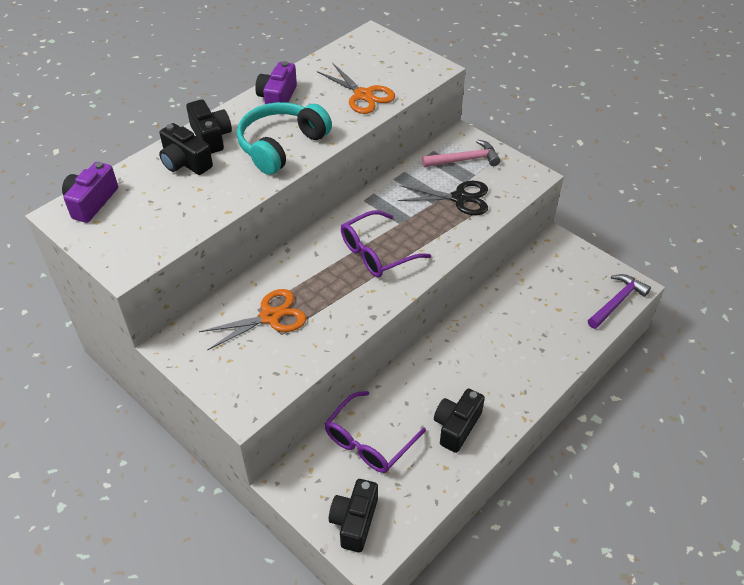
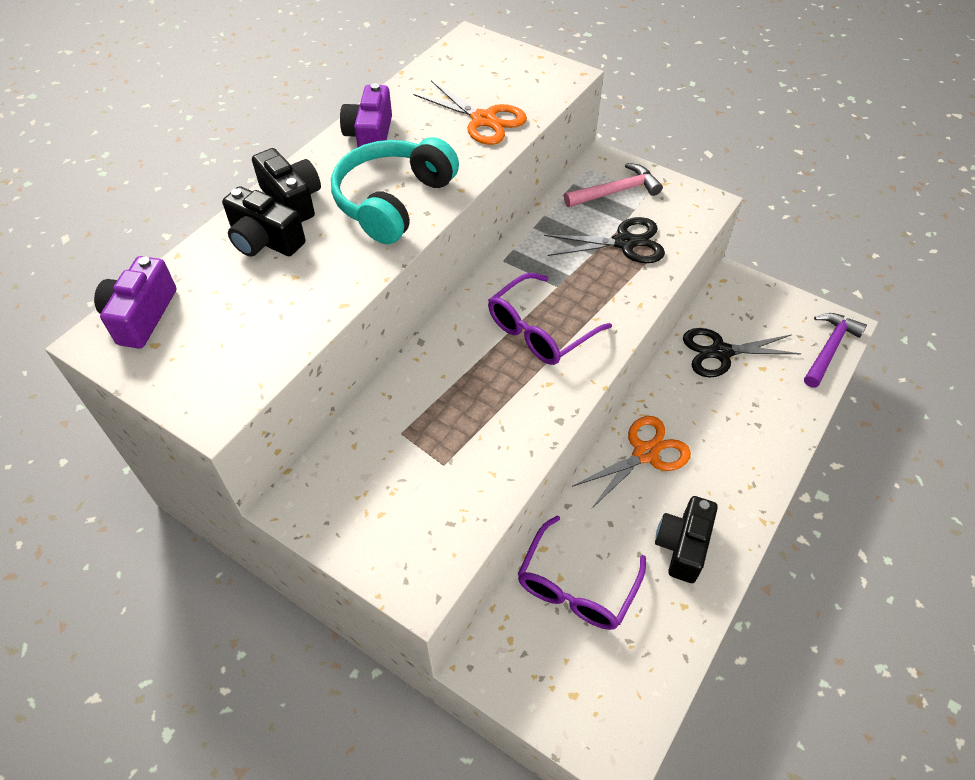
camera: 10 degrees left, 5 degrees up
(270, 317) = (421, 441): orange scissors -> orange scissors (645, 453)
(354, 521) = (587, 705): black camera -> none
(528, 293) = (721, 352): none -> black scissors

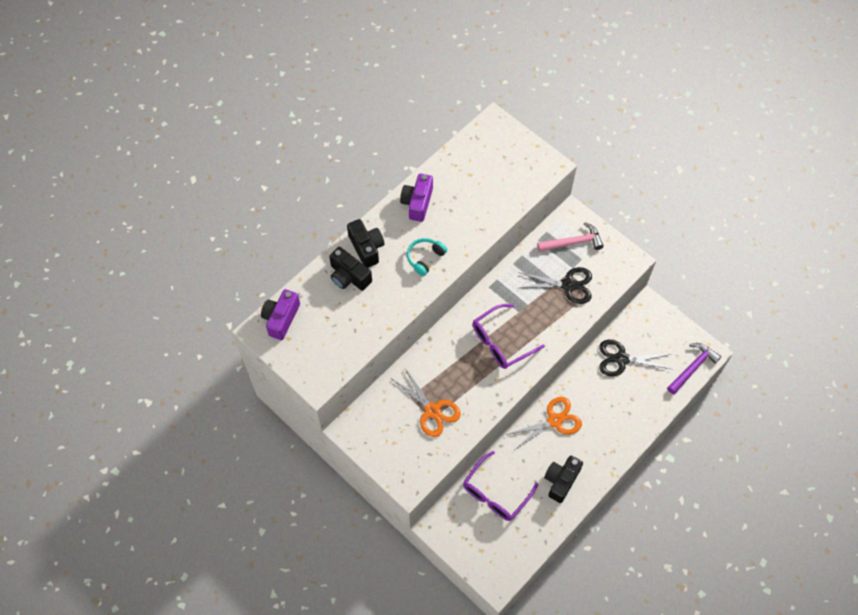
camera: 10 degrees right, 10 degrees up
(393, 201) = (425, 258): turquoise headphones -> turquoise headphones, size x0.53
(483, 120) = (489, 199): orange scissors -> orange scissors (432, 410)

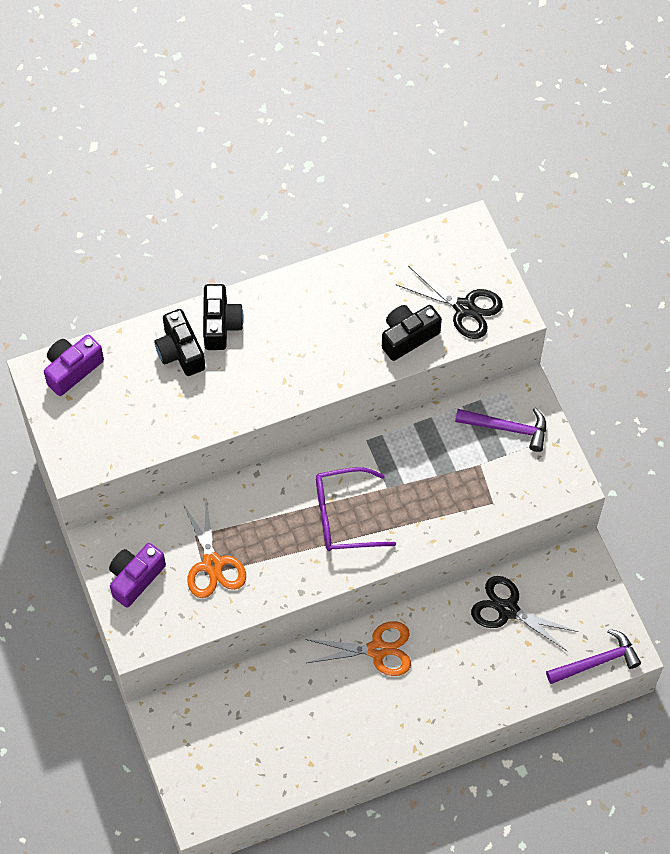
camera: 25 degrees right, 0 degrees up
(417, 203) = (314, 293): purple camera -> purple camera (135, 578)
(425, 258) = (286, 368): turquoise headphones -> none
(495, 493) = (253, 706): purple glasses -> none
(561, 481) = (344, 727): black camera -> black camera (408, 337)
(568, 285) = (470, 481): black scissors -> black scissors (464, 308)
(573, 242) = (507, 428): pink hammer -> purple hammer

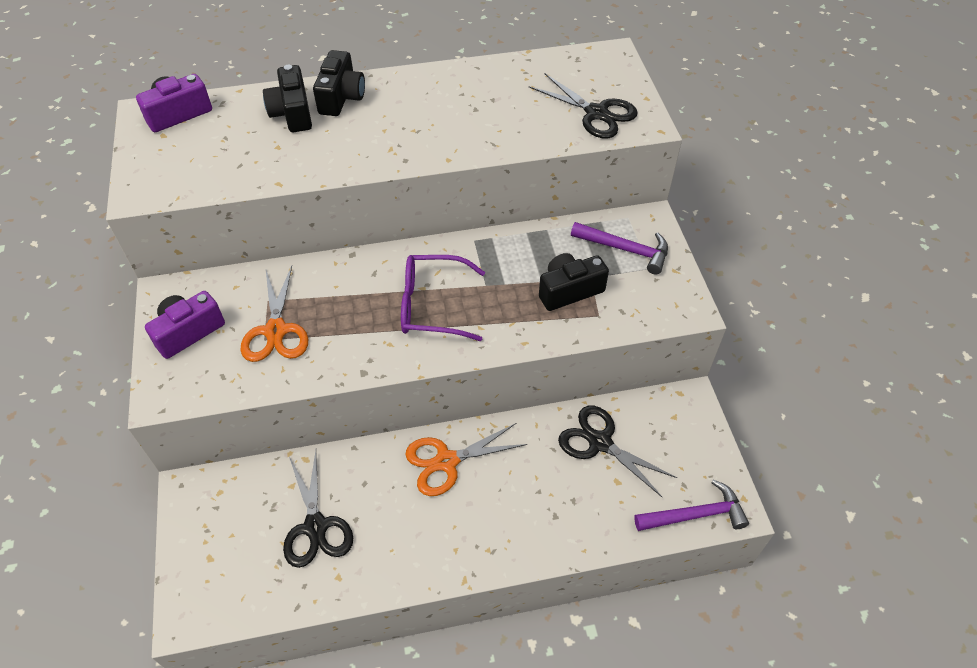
camera: 10 degrees right, 10 degrees down
(279, 725) = (316, 526): none -> black scissors
(377, 649) = (447, 461): orange scissors -> orange scissors turned 150 degrees clockwise
(408, 337) = (531, 129): black camera -> black camera (569, 290)

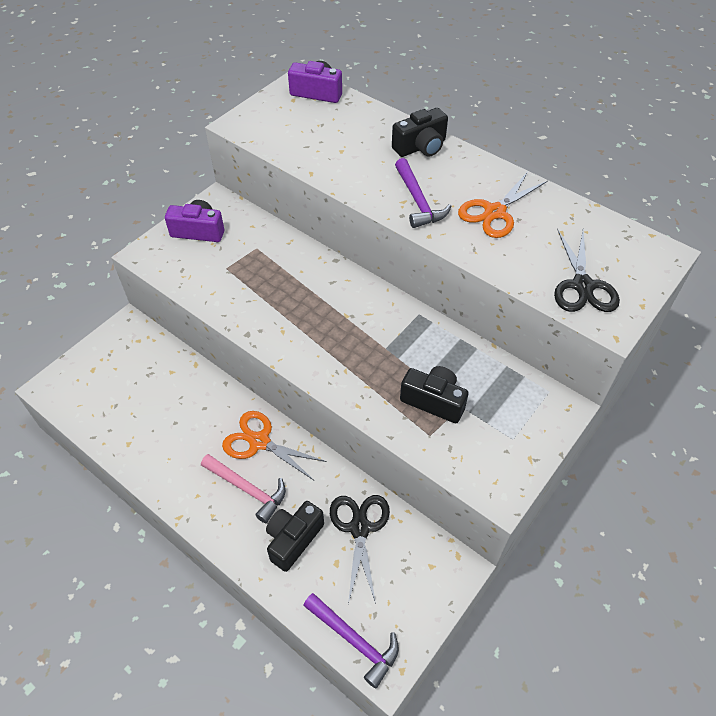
camera: 50 degrees right, 0 degrees up
(276, 330) = (238, 268): orange scissors -> orange scissors (495, 212)
(292, 113) = (378, 136): black camera -> black camera (293, 539)
(316, 526) = (153, 405): black scissors -> none
(432, 305) = (336, 331): purple glasses -> none
(487, 503) = (247, 489): none -> pink hammer
(625, 249) = (513, 410): purple hammer -> purple hammer (418, 201)

